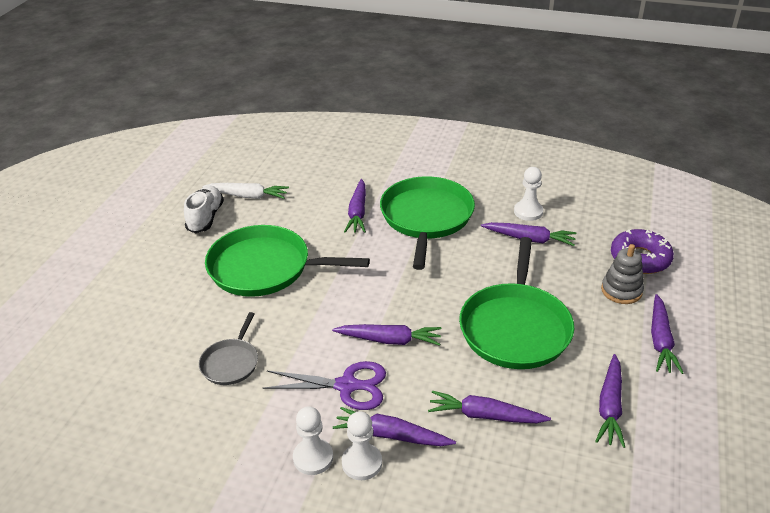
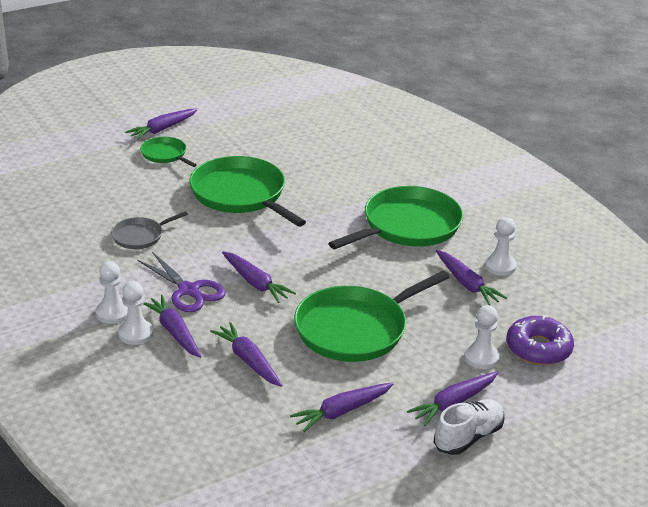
camera: 40 degrees right, 5 degrees down
(145, 270) = (165, 154): none -> green pan
(205, 218) = (248, 142): white shoe -> white shoe (468, 437)
(247, 196) = (298, 143): white carrot -> none
(357, 212) = (361, 195): purple carrot -> purple carrot (162, 129)
(621, 291) = (481, 357): grey stacking toy -> white pawn

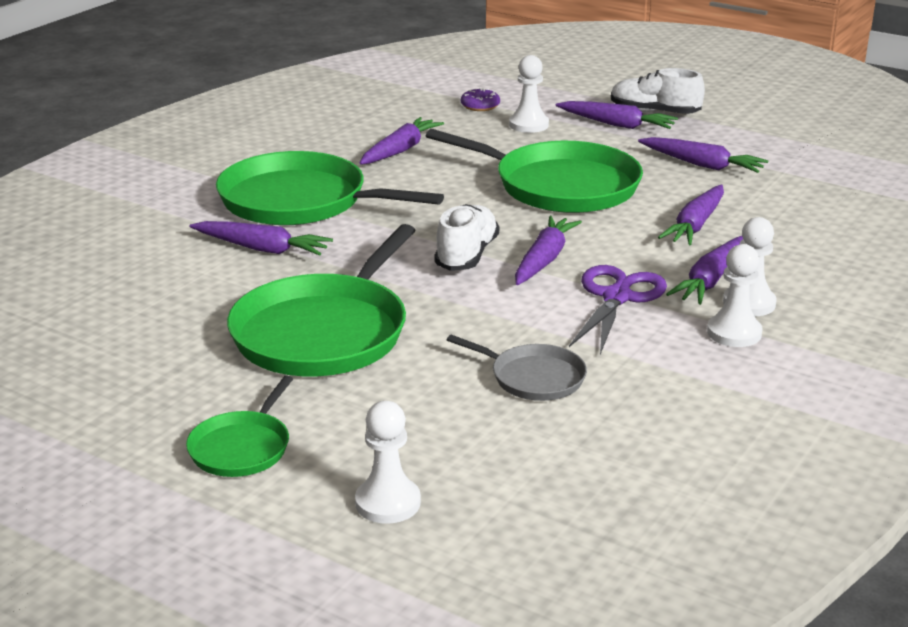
camera: 115 degrees left, 5 degrees down
(162, 129) = (133, 489): purple carrot -> purple carrot (262, 249)
(285, 259) = (466, 255): none -> white shoe
(500, 266) = (343, 141): white pawn -> white pawn (388, 503)
(538, 348) = (480, 106): purple donut -> purple donut, size x0.53

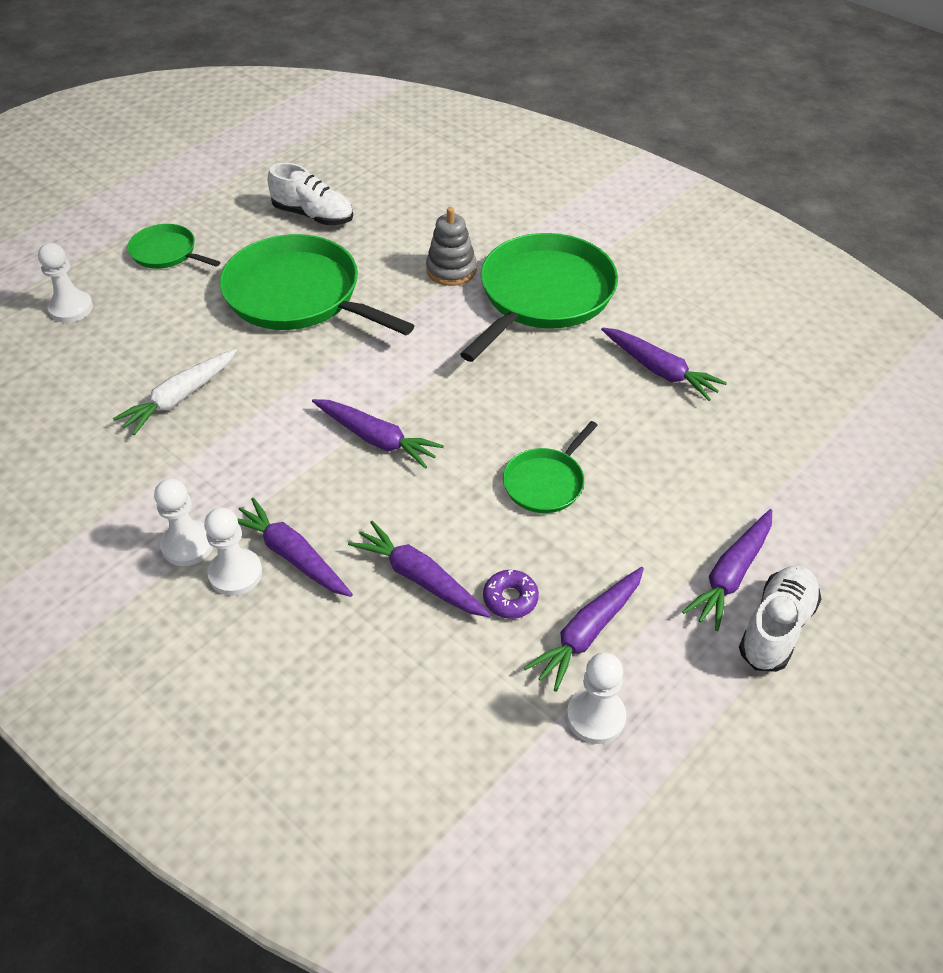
camera: 100 degrees right, 20 degrees up
(262, 249) = (451, 270): purple carrot -> grey stacking toy
(466, 255) = (402, 388): white shoe -> white shoe (313, 215)
(480, 106) = (797, 452): purple donut -> purple donut (510, 599)
(528, 125) = (732, 487): white pawn -> white pawn (595, 717)
(533, 377) = (180, 398): grey pan -> white carrot
(560, 186) = (546, 482): green pan -> green pan, size x0.50
(617, 297) = (286, 476): purple scissors -> none

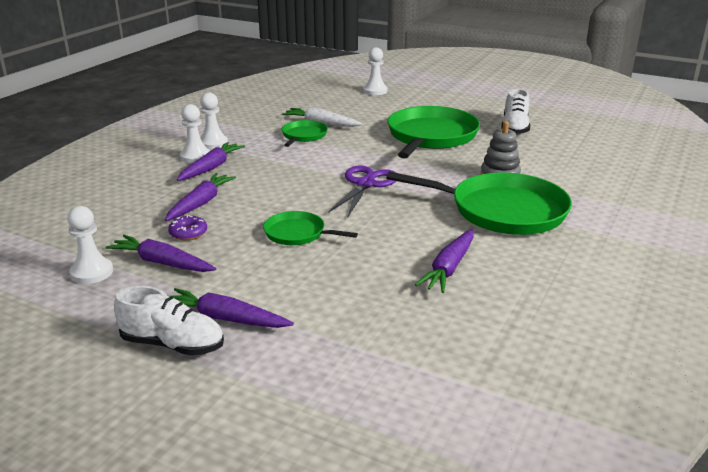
camera: 75 degrees right, 20 degrees down
(166, 253) = (439, 101): green pan -> green pan (303, 136)
(376, 439) = (313, 175): purple carrot -> none
(427, 392) = (365, 184): none -> purple scissors

